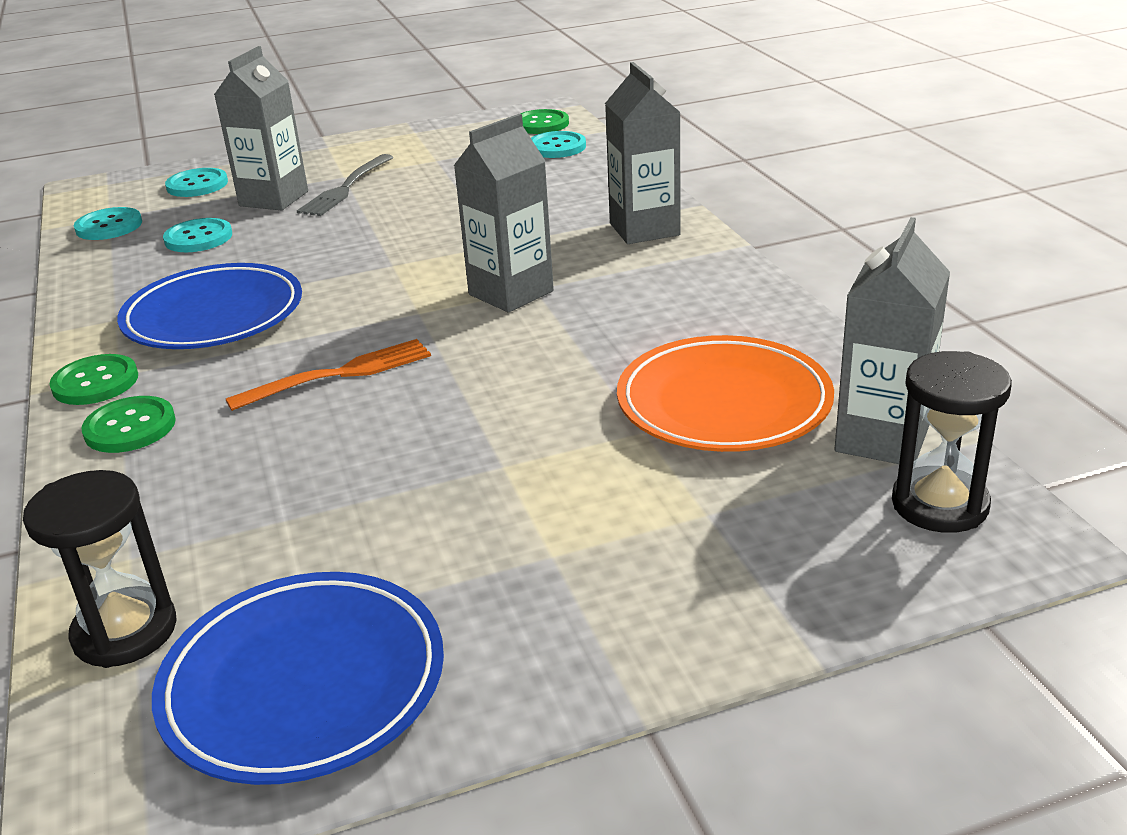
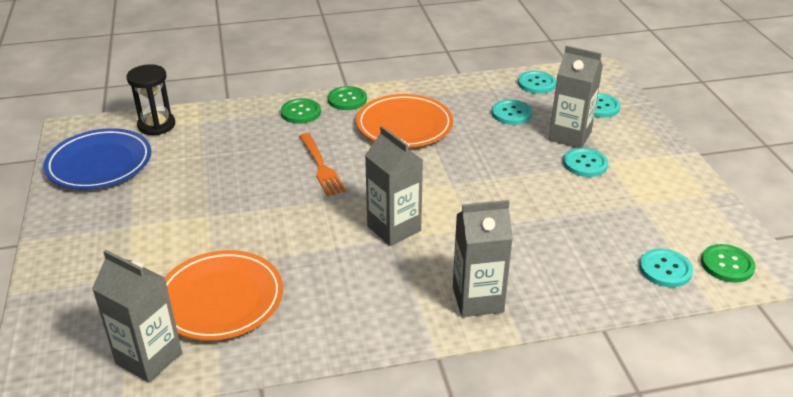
camera: 95 degrees right, 5 degrees up
(214, 316) = (404, 126): blue plate -> orange plate
(346, 188) = (585, 164): grey fork -> turquoise button
(939, 504) = (79, 364): black hourglass -> none

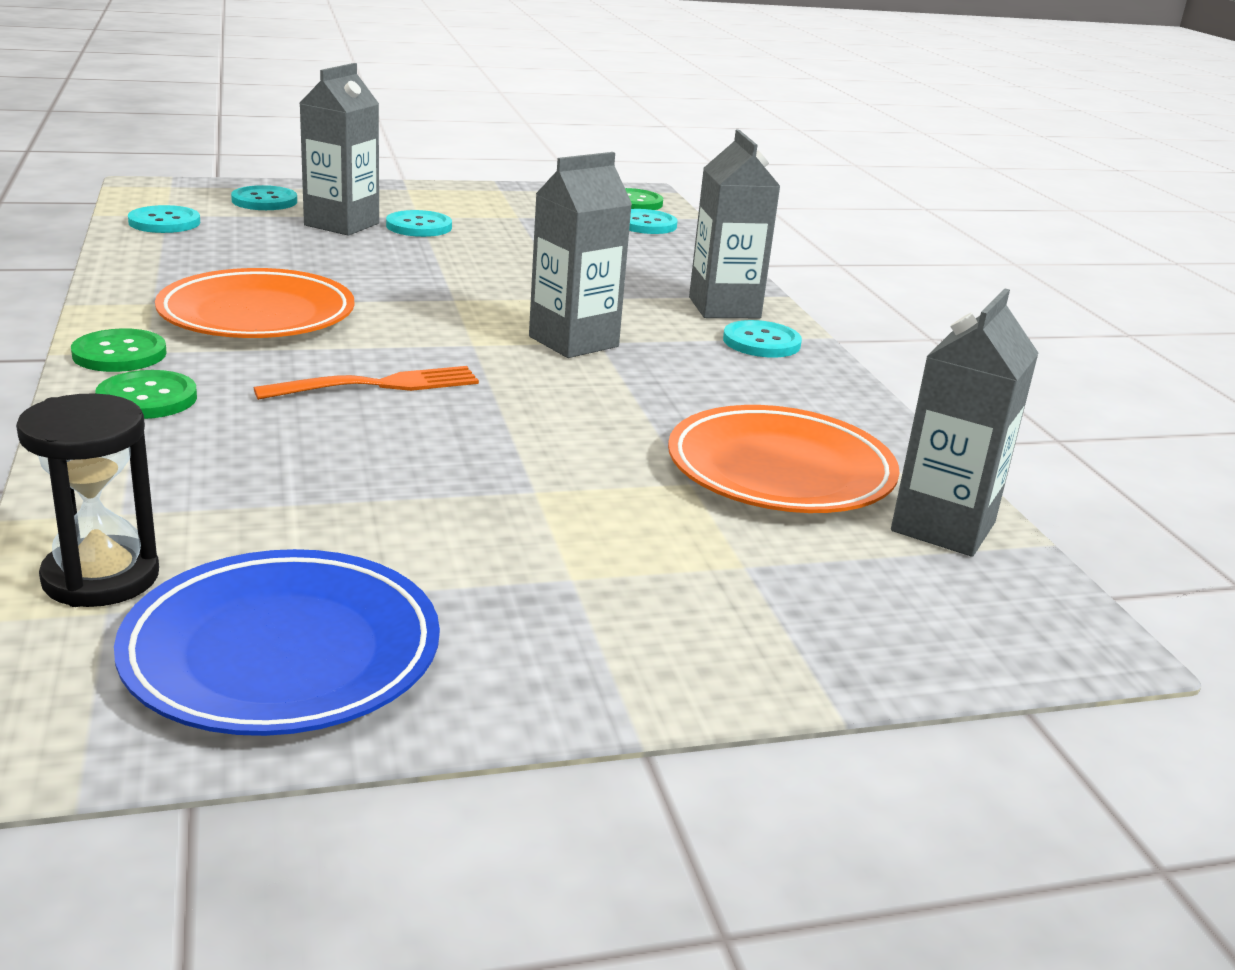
camera: 95 degrees left, 10 degrees down
(511, 113) = (256, 246): turquoise button -> turquoise button (761, 342)

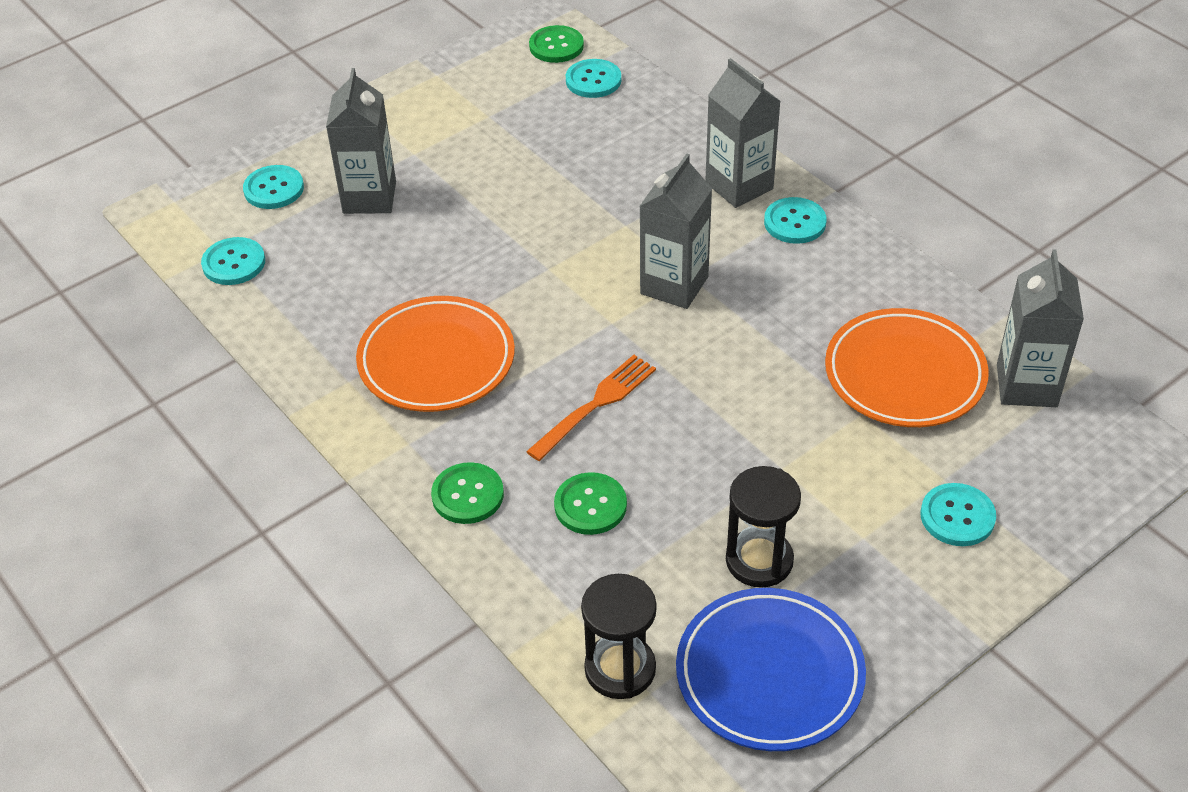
camera: 20 degrees left, 20 degrees up
(119, 354) = (396, 455): green button -> green button (590, 505)
(407, 551) = (759, 560): none -> black hourglass
(419, 226) = (429, 171): turquoise button -> turquoise button (957, 516)

